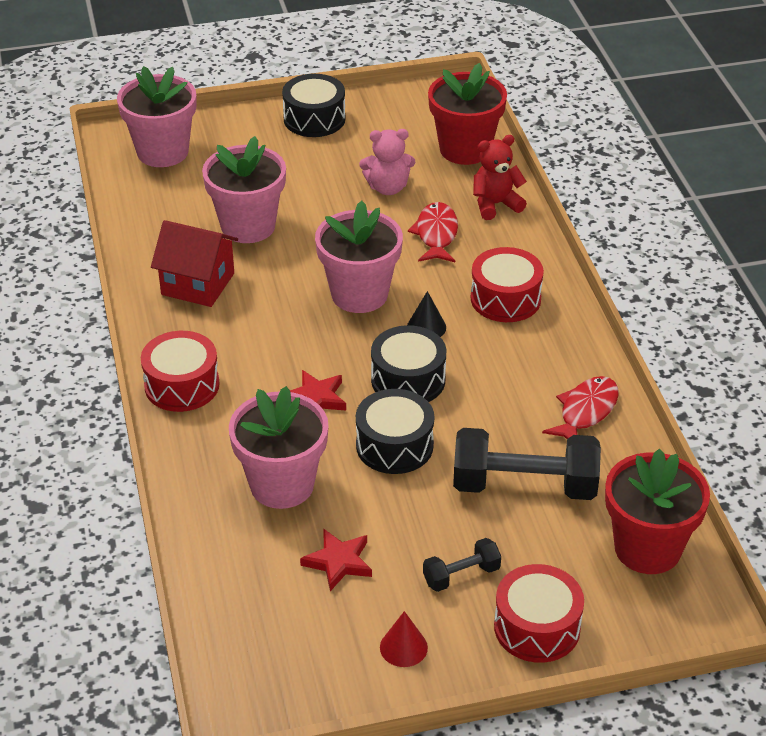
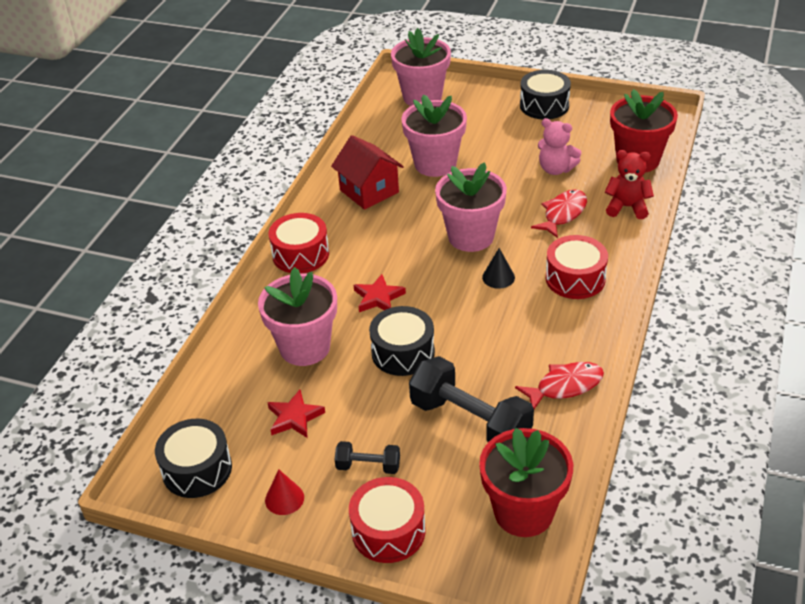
camera: 35 degrees right, 0 degrees up
(408, 380) = (452, 310): black drum -> black drum (197, 469)

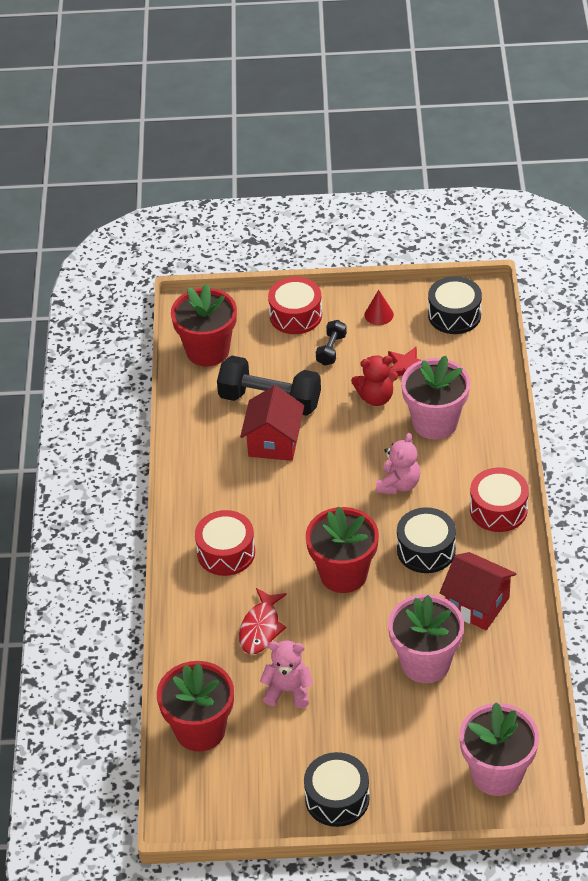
camera: 160 degrees right, 5 degrees up
(368, 466) = (331, 350): black dumbbell -> black dumbbell turned 60 degrees counterclockwise
(378, 297) = (398, 484): red star -> pink teddy bear
(403, 352) = (350, 440): black drum -> black drum (426, 550)
(471, 237) = (343, 574): pink flower pot -> red flower pot
(485, 372) = (274, 442): none -> red house
(498, 277) = (298, 535): black cone -> none
(565, 386) = (205, 447): red fish -> none
(627, 207) = (197, 655): red teddy bear -> red teddy bear (376, 397)

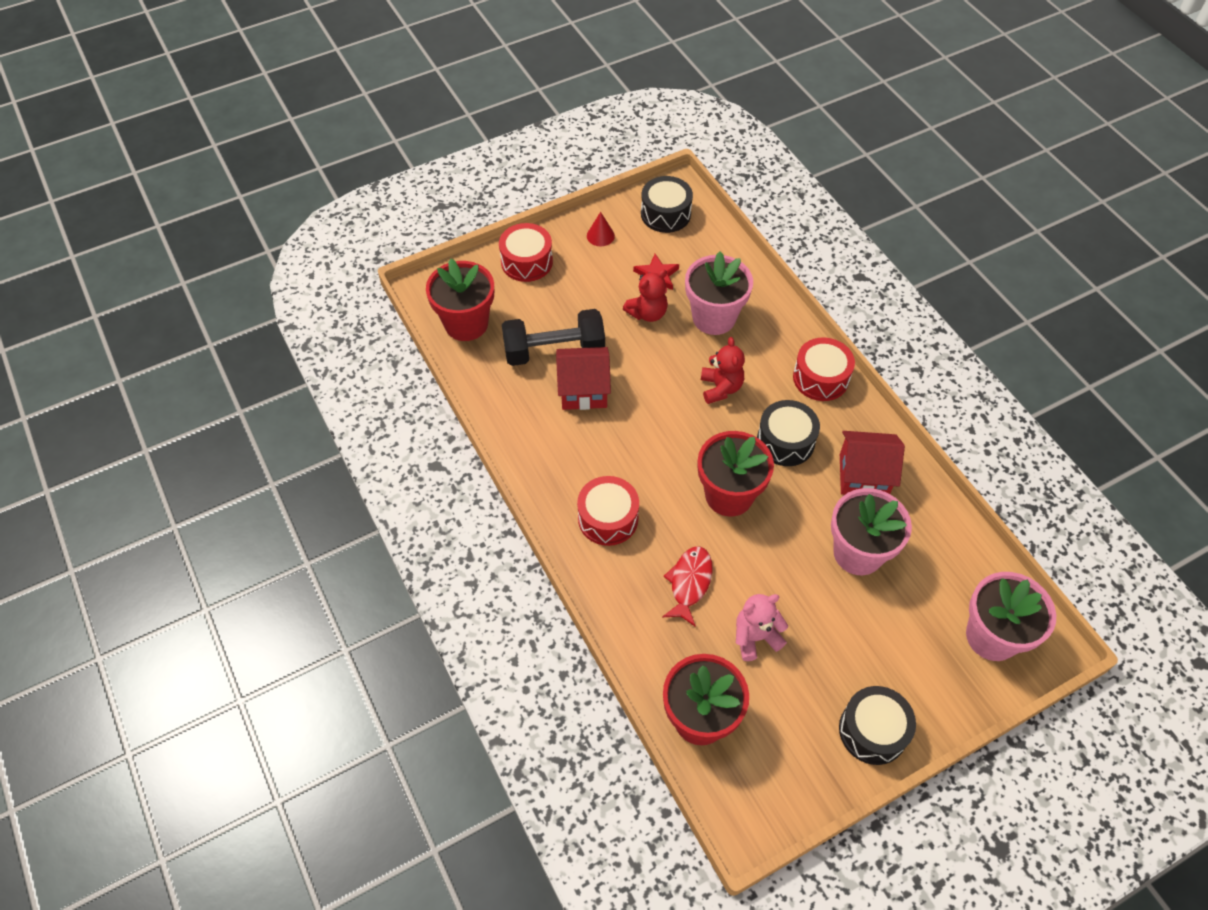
camera: 30 degrees left, 10 degrees up
(261, 628) = (689, 583): red fish -> red fish turned 150 degrees counterclockwise
(274, 442) = (583, 390): red house -> red house turned 75 degrees counterclockwise
(331, 350) = (579, 283): black dumbbell -> none
(398, 484) = (720, 388): pink teddy bear -> red teddy bear

